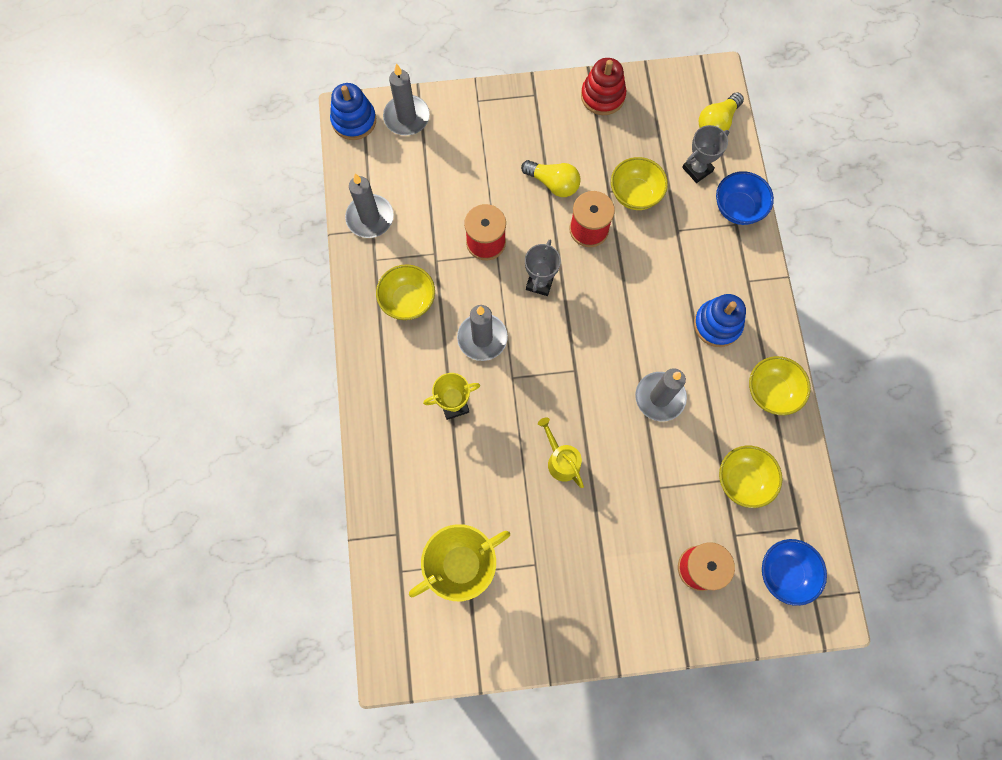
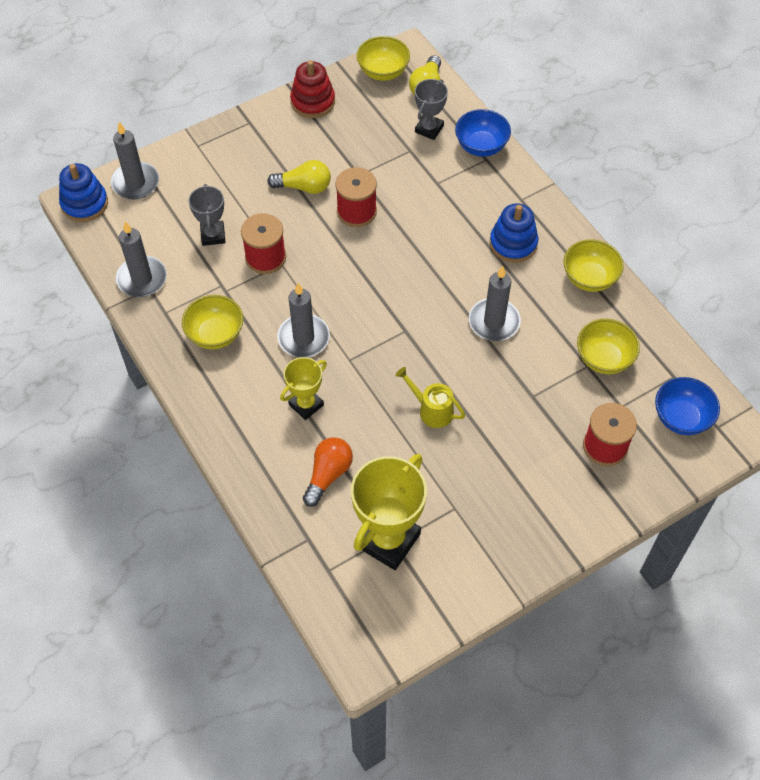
camera: 25 degrees left, 15 degrees down
(442, 481) = (328, 474): none -> orange light bulb
(540, 283) = (334, 271): grey trophy -> grey trophy (213, 235)
(635, 194) = (384, 168): yellow bowl -> yellow bowl (383, 72)

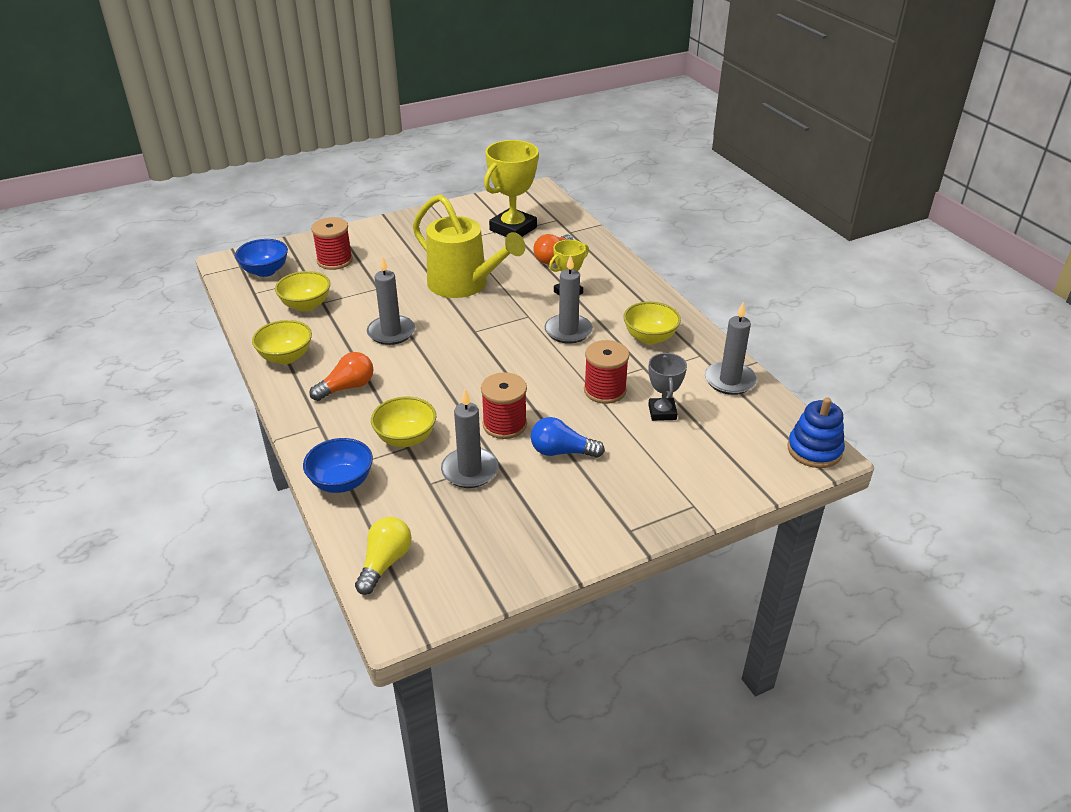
camera: 175 degrees left, 20 degrees down
(135, 183) = (761, 468): grey candle -> grey candle (470, 470)
(304, 187) = (561, 452): yellow light bulb -> blue light bulb
(313, 102) = (544, 552): red stacking toy -> none
(383, 72) = (440, 589): yellow bowl -> yellow bowl (406, 438)
(429, 129) = (399, 507): grey trophy -> none
(431, 410) = (464, 285): yellow watering can -> yellow watering can, size x2.13
(513, 244) = (347, 387): blue stacking toy -> orange light bulb

